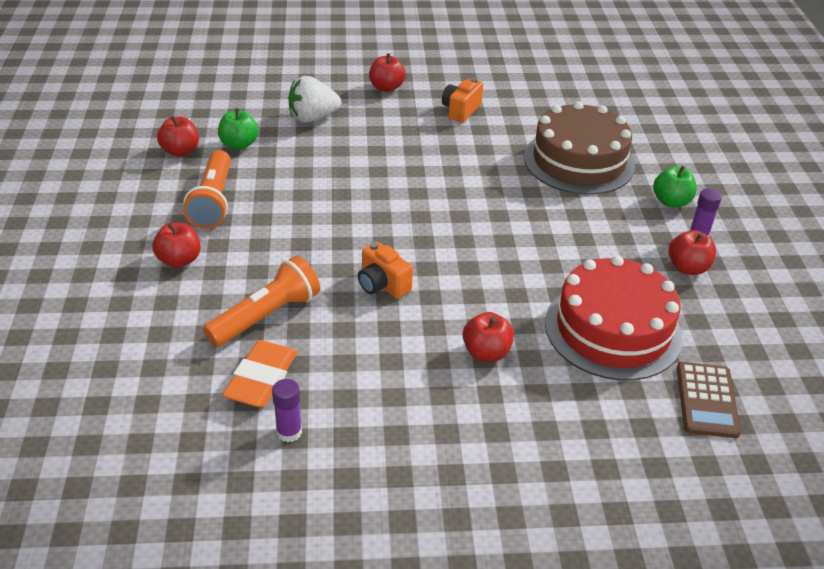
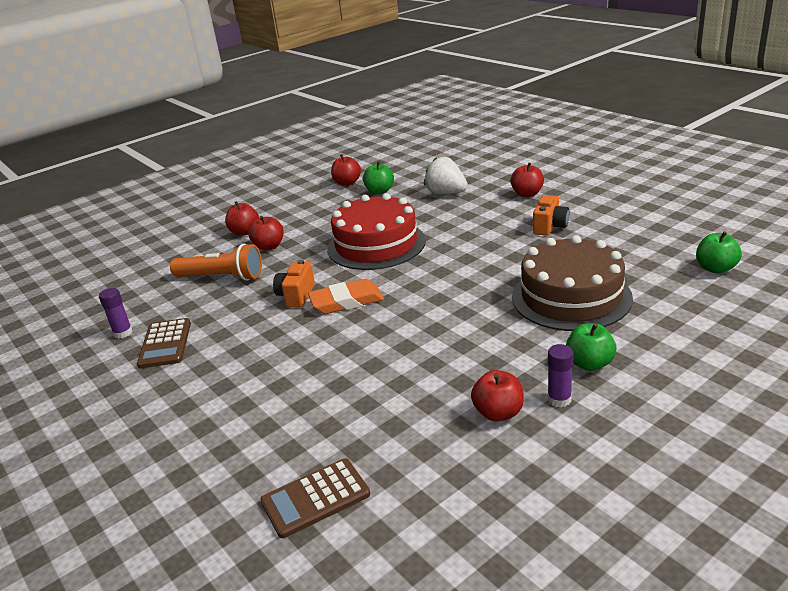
camera: 60 degrees right, 10 degrees down
(213, 201) = (312, 213): orange flashlight -> none
(261, 378) = (163, 303): orange eraser -> orange eraser (346, 301)
(358, 406) = (165, 344): none -> brown calculator
(461, 110) = (550, 227): orange camera -> orange camera turned 120 degrees clockwise
(486, 352) = (266, 365): red apple -> red apple (269, 246)
(613, 330) = (357, 408): red cake -> red cake (376, 244)
(617, 93) = (715, 268): none -> green apple

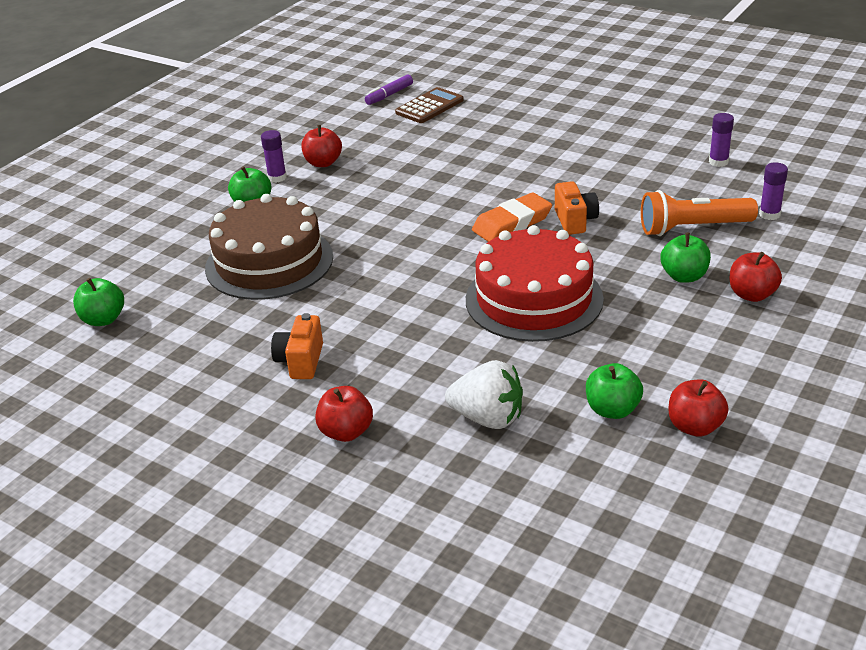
camera: 160 degrees right, 5 degrees up
(159, 279) = (769, 214): none -> purple glue stick
(165, 344) = (659, 161): brown calculator -> none
(269, 246) = (684, 276): red apple -> green apple
(357, 549) = (389, 95): none -> purple marker

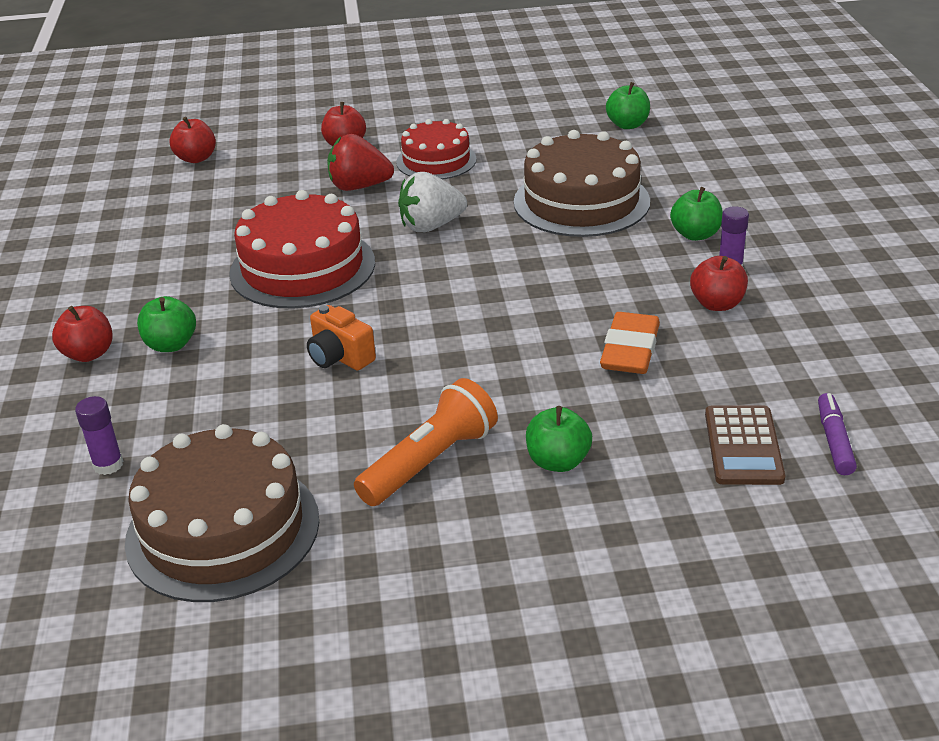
camera: 140 degrees right, 0 degrees up
(301, 361) = (436, 161): orange camera -> red cake
(400, 363) = (359, 187): none -> red strawberry
(488, 418) = (254, 185): white strawberry -> white strawberry (431, 226)
(512, 223) = (406, 326): orange eraser -> orange eraser (630, 350)
(612, 410) = (164, 222): green apple -> green apple (558, 461)
(692, 228) = (196, 405): orange flashlight -> orange flashlight (430, 462)
(695, 426) = (91, 236): red apple -> red apple (196, 158)
(718, 162) = (223, 529): purple glue stick -> brown cake

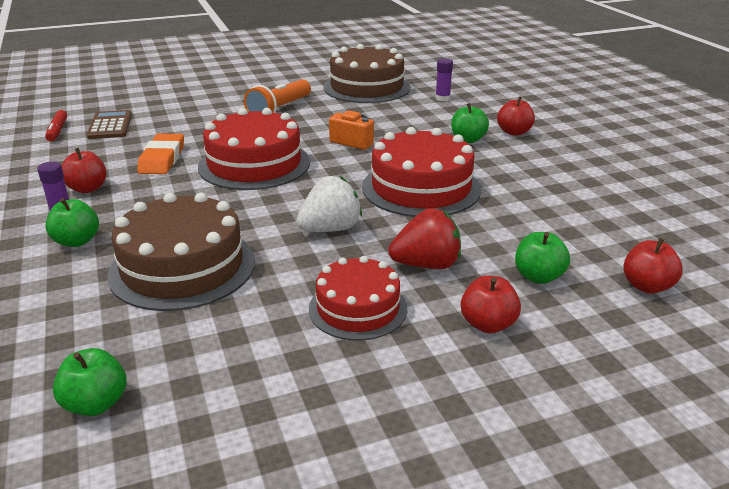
camera: 165 degrees right, 5 degrees down
(497, 326) = (254, 164): none -> red cake
(558, 461) = (212, 114): green apple -> green apple (538, 276)
(834, 441) = (57, 131): purple marker -> red marker

